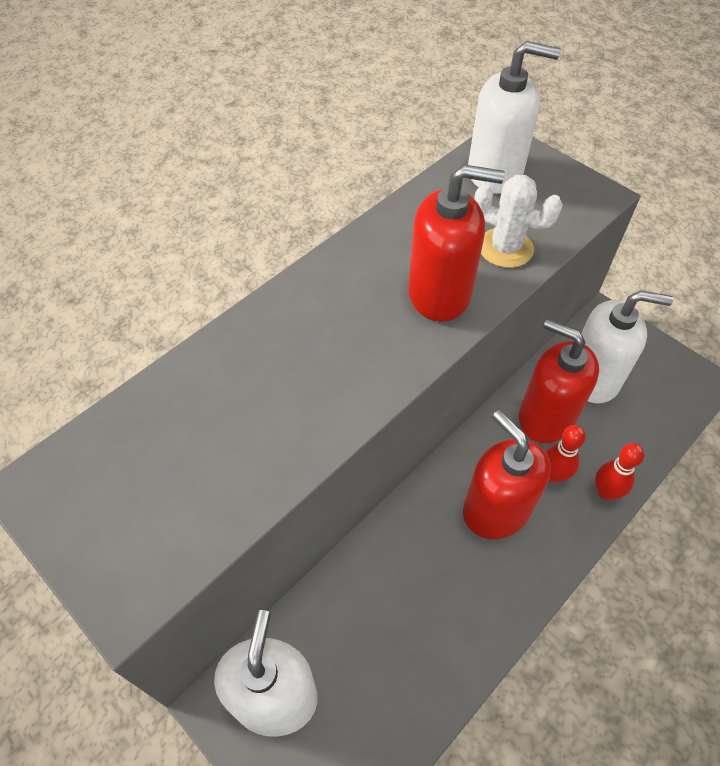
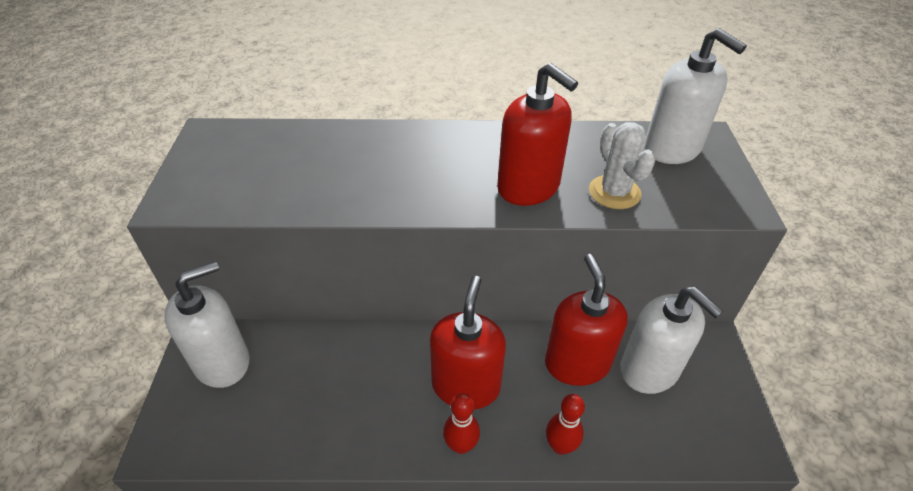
camera: 45 degrees right, 10 degrees down
(553, 475) = (534, 401): red bowling pin -> red bowling pin (461, 445)

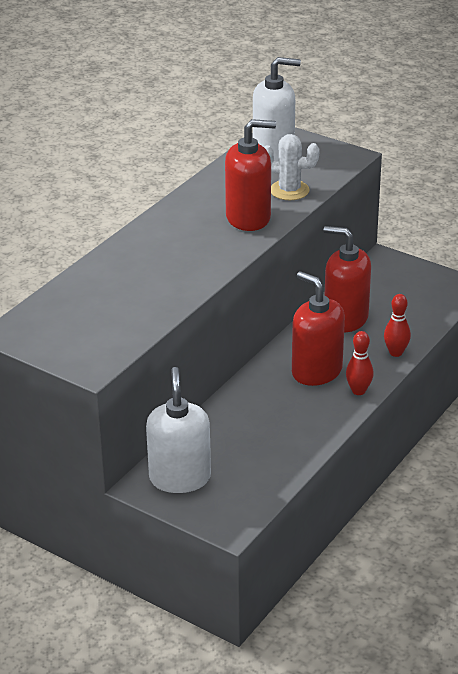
camera: 55 degrees left, 10 degrees down
(649, 369) = (378, 293): white soap dispenser -> none

